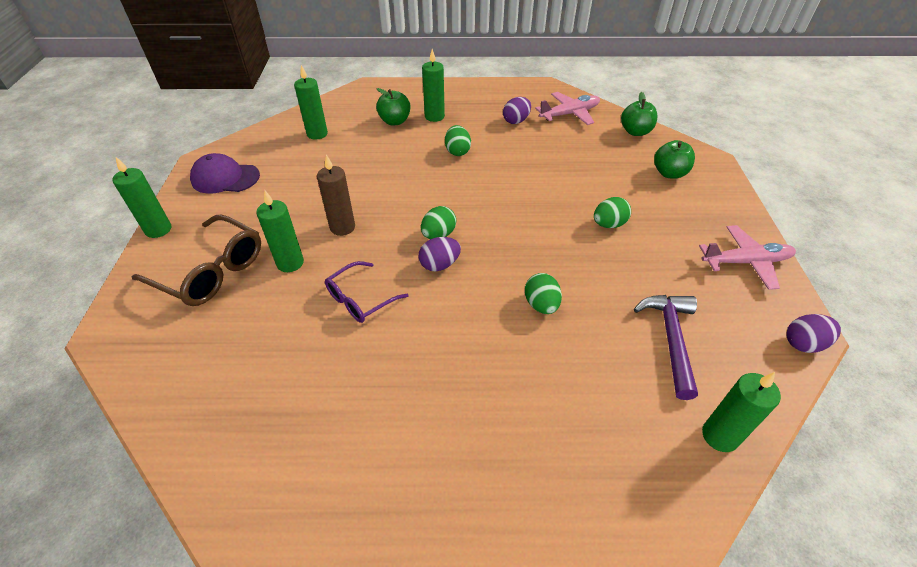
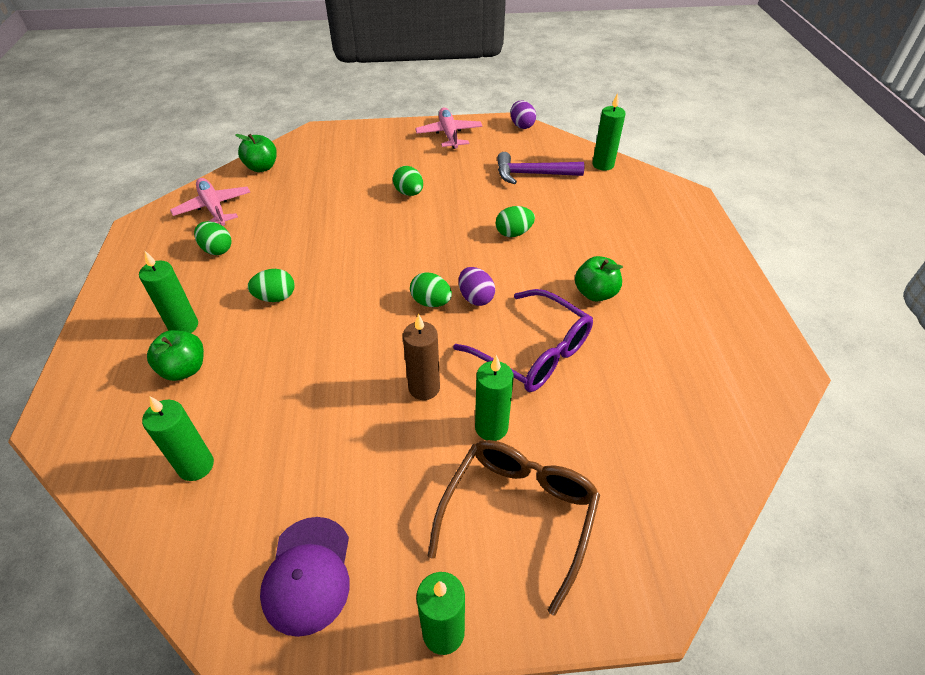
camera: 95 degrees left, 0 degrees up
(360, 299) = (533, 352): purple glasses -> purple glasses, size x1.61
(516, 121) = (217, 249): purple egg -> green egg
(669, 173) = (335, 155): green apple -> green apple (595, 293)

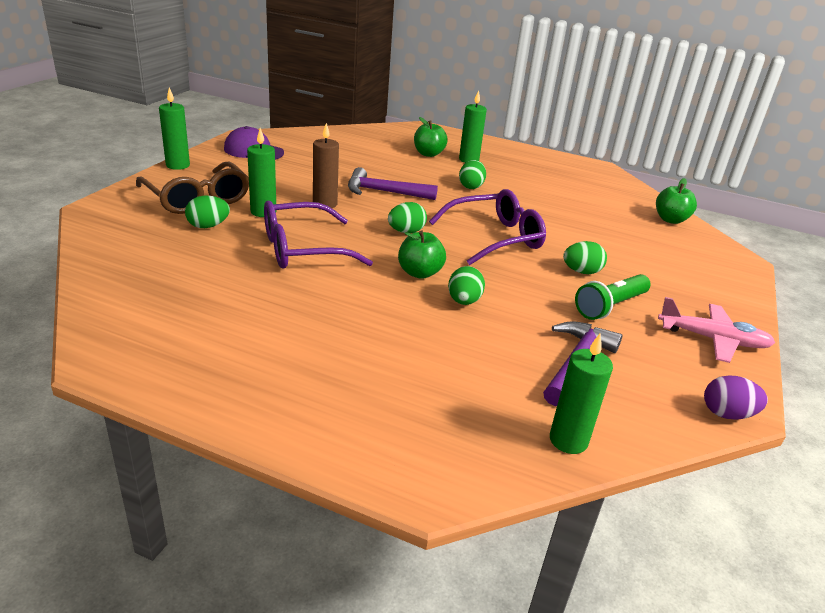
camera: 115 degrees right, 15 degrees down
(196, 466) = (352, 144): green candle -> none
(214, 208) = (608, 191): pink plane -> none
(217, 249) = (547, 182): green egg -> green egg (208, 226)
(348, 356) = (384, 192): none -> purple hammer
(391, 247) = (495, 238): none -> purple glasses
(449, 173) = (610, 306): none -> green flashlight
(475, 298) = (390, 249): purple egg -> none
(595, 293) = (329, 305): green apple -> green apple (419, 273)

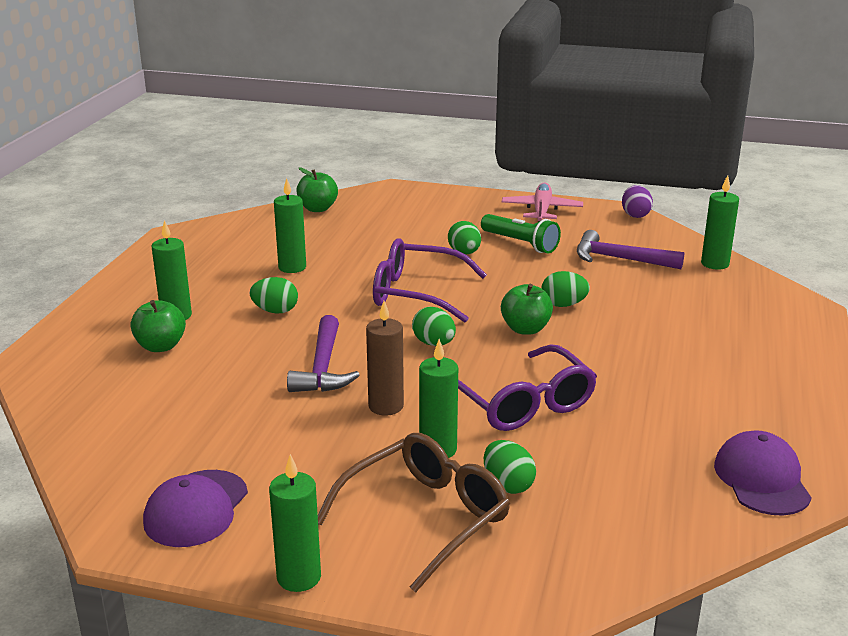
camera: 95 degrees left, 5 degrees down
(128, 325) = (761, 479): none -> purple cap
(495, 238) = (417, 293): purple glasses -> purple glasses turned 45 degrees counterclockwise
(545, 198) = (292, 267): none -> green candle

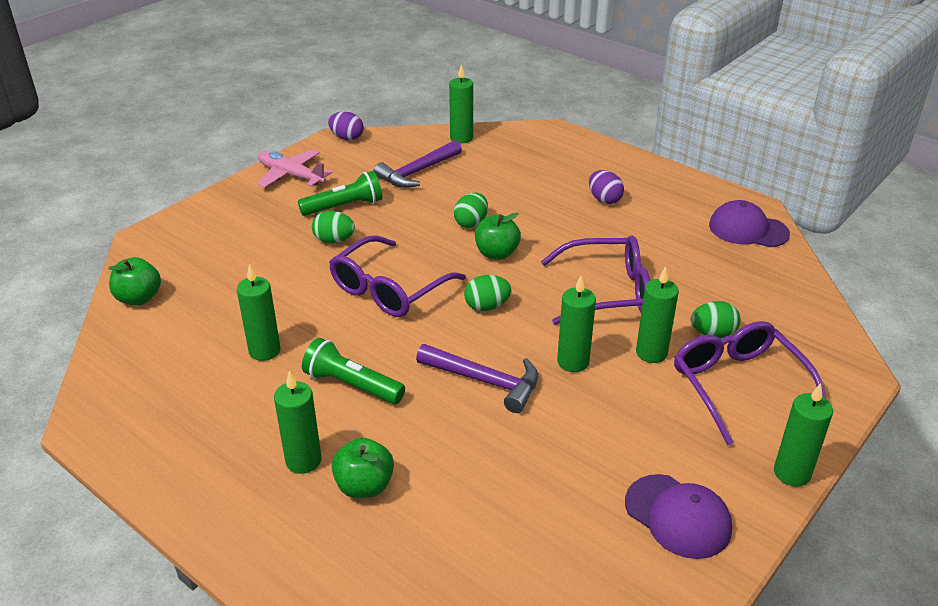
camera: 65 degrees left, 10 degrees up
(275, 311) = (352, 385): green egg -> green flashlight
(386, 406) = (573, 362): brown candle -> green candle
(425, 518) = (738, 386): brown glasses -> purple glasses
(701, 367) = (604, 199): none -> purple egg

